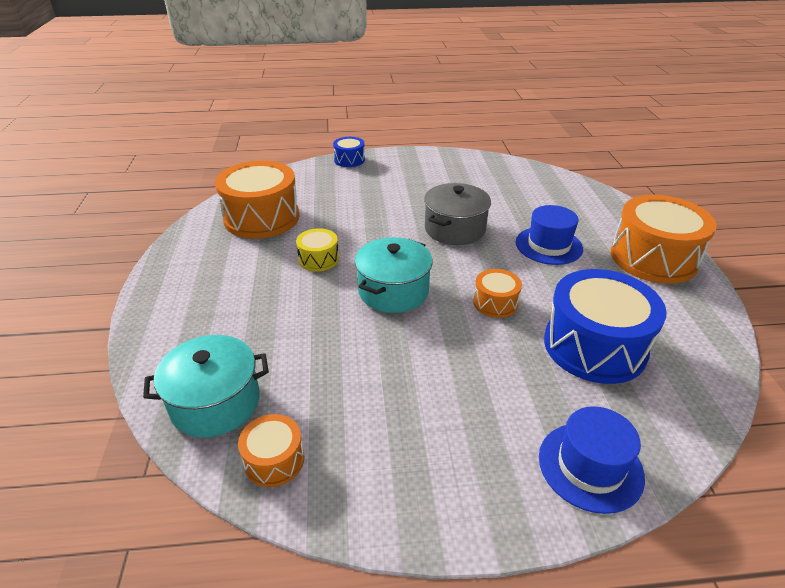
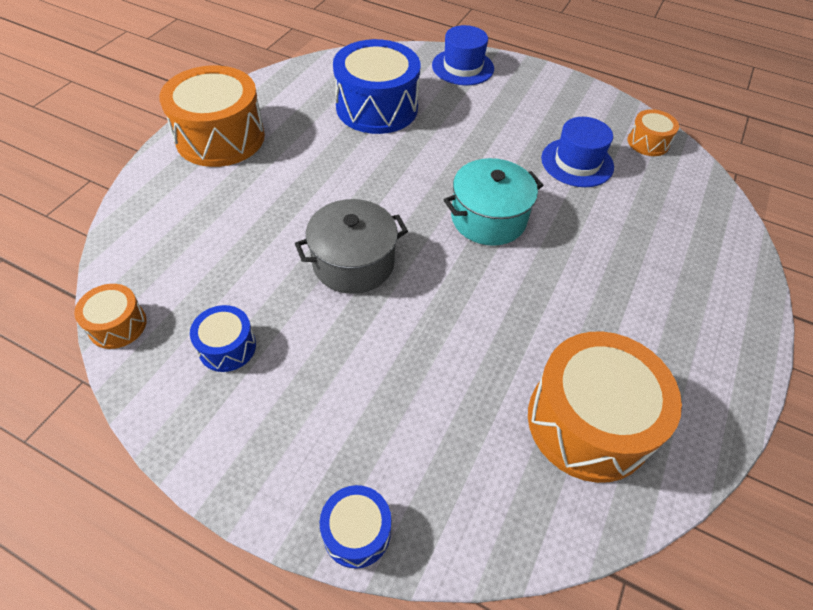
camera: 150 degrees left, 15 degrees up
(215, 402) = (684, 192): turquoise pot -> none
(318, 259) = (542, 296): yellow drum -> none
(469, 179) = (227, 347): none -> blue drum
(495, 303) = (409, 166): orange drum -> orange drum (117, 325)
(548, 245) = (287, 193): blue hat -> blue hat (577, 162)

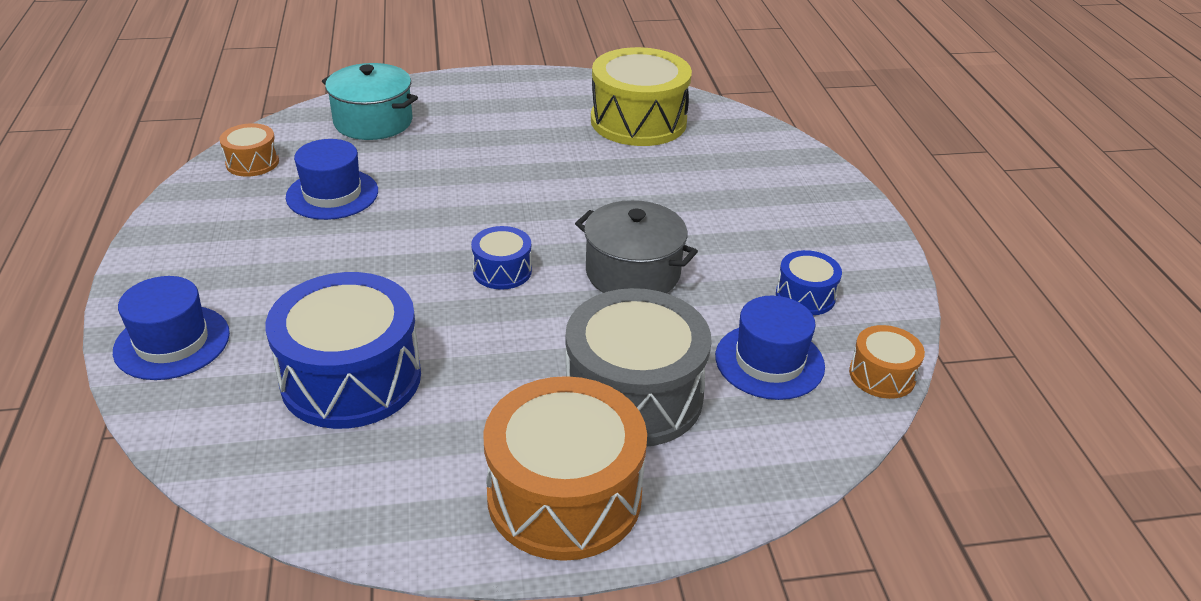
camera: 125 degrees left, 15 degrees down
(199, 274) = (769, 361): none -> blue hat
(249, 196) = (633, 395): none -> grey drum
(357, 532) = (827, 176): blue drum -> blue drum (502, 271)
(488, 218) = (481, 219): turquoise pot -> turquoise pot (373, 122)
(588, 422) = (638, 121): orange drum -> yellow drum

